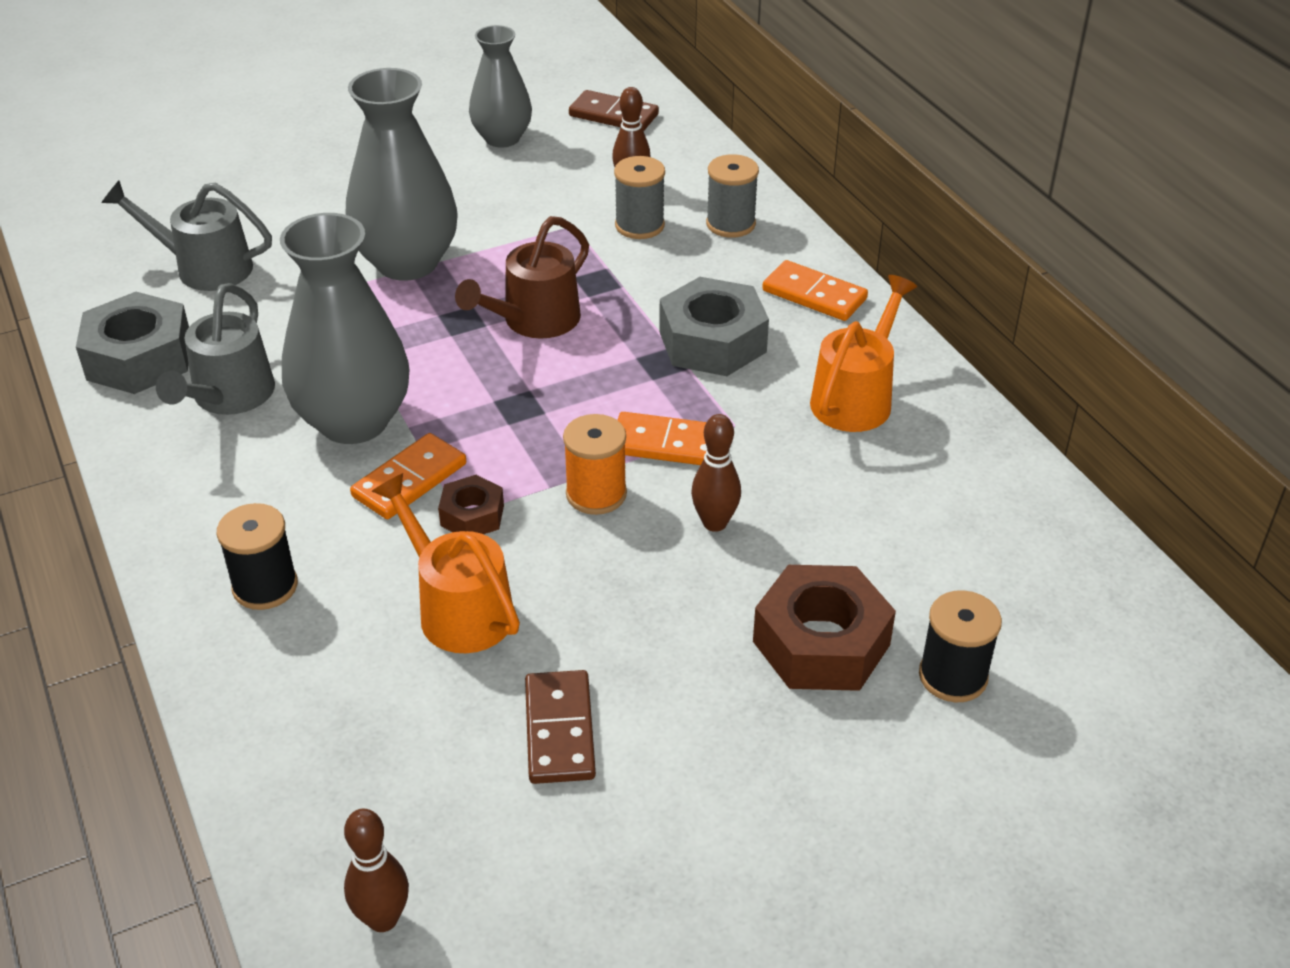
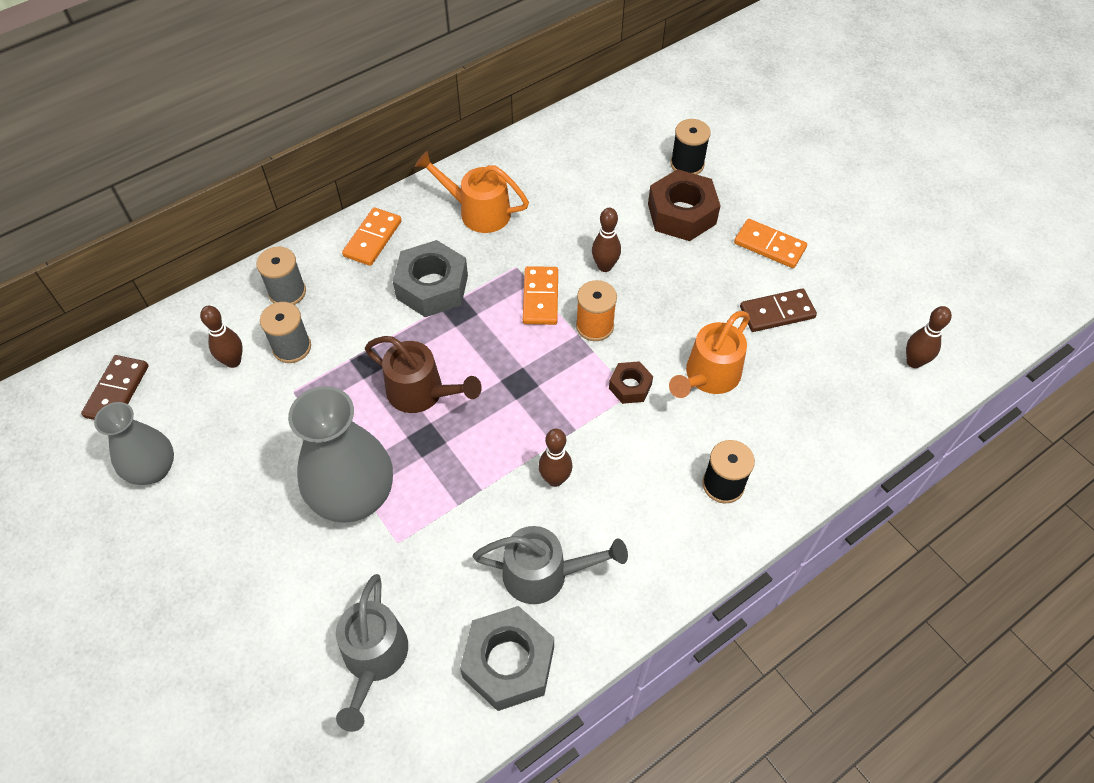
camera: 100 degrees left, 15 degrees up
(354, 421) = (555, 479): grey vase -> brown bowling pin
(409, 480) = (606, 429): orange domino -> orange domino (769, 246)

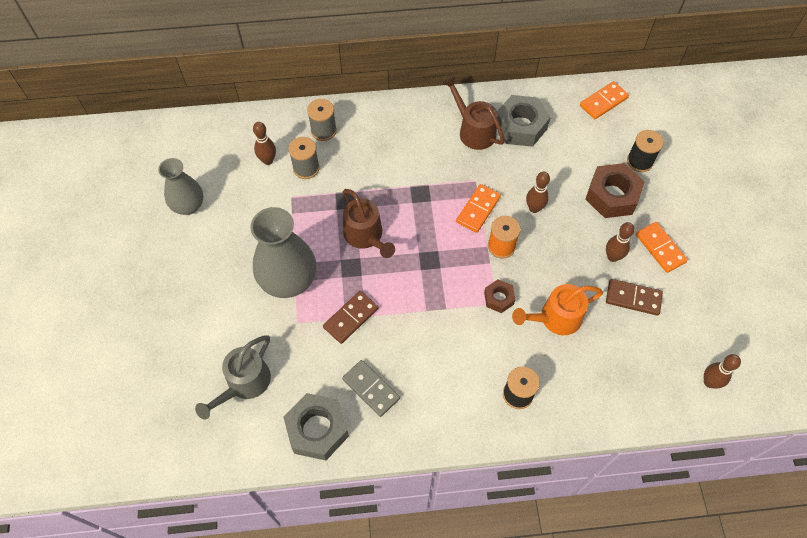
camera: 30 degrees right, 5 degrees up
(117, 391) = (194, 148): brown domino -> brown domino (351, 318)
(373, 239) = (395, 118): orange domino -> orange domino (603, 102)
(432, 287) = (413, 169): grey nut -> grey nut (520, 126)
(477, 211) = (473, 130): orange watering can -> brown watering can
(545, 574) = (370, 389): grey watering can -> grey domino
(555, 479) = (413, 333): brown bowling pin -> brown bowling pin (612, 257)

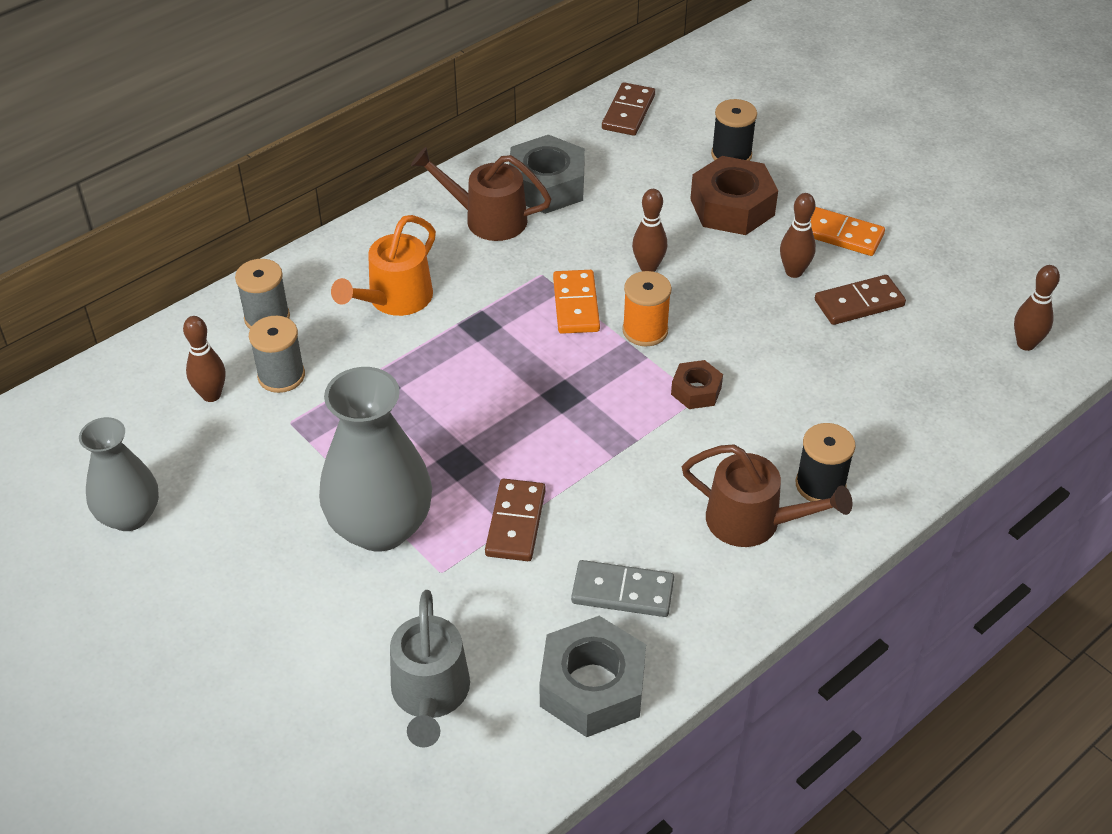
camera: 35 degrees left, 15 degrees down
(366, 236) = (448, 413): brown watering can -> brown watering can (754, 522)
(555, 318) = (787, 375): orange watering can -> orange watering can (394, 300)
(603, 102) = (628, 112): orange domino -> brown domino

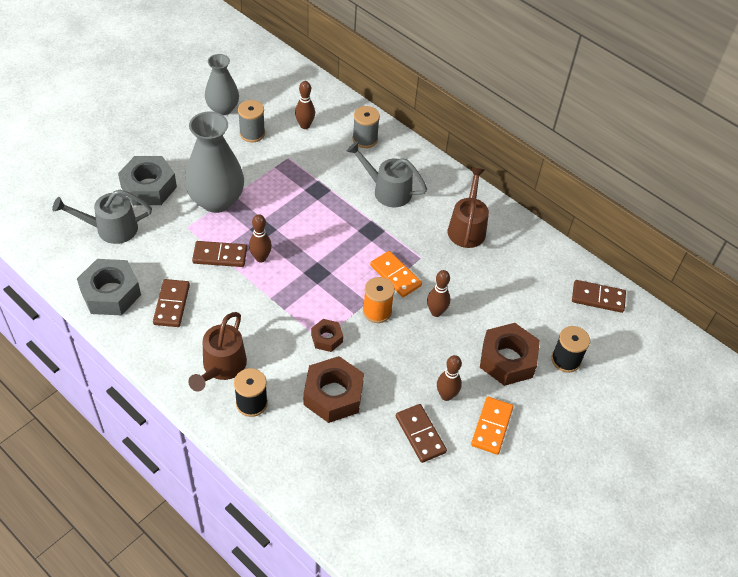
camera: 80 degrees right, 5 degrees up
(281, 376) = (321, 150): grey spool -> grey spool (252, 133)
(394, 300) = (387, 190): orange watering can -> grey watering can
(546, 186) = (506, 256): grey nut -> grey nut (149, 187)
(576, 305) = (395, 275): orange domino -> orange domino turned 60 degrees clockwise
(622, 592) = (171, 304): grey domino -> brown domino
(799, 389) = (333, 395): none -> brown nut
(1025, 344) = (392, 542): brown bowling pin -> brown bowling pin (260, 258)

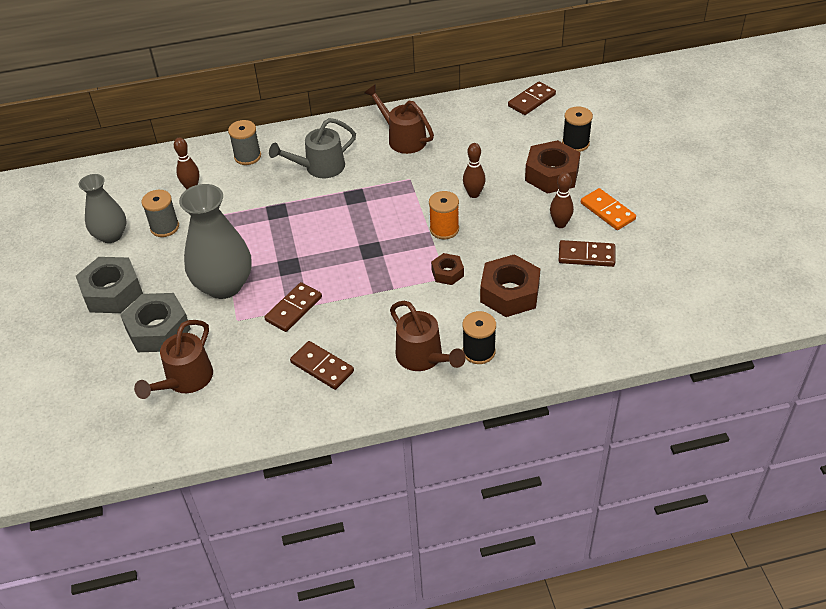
camera: 50 degrees left, 5 degrees down
(110, 229) = (185, 380): grey watering can -> brown watering can
(110, 293) = (268, 410): grey nut -> grey nut (112, 292)
(260, 258) = (321, 281): brown bowling pin -> none
(395, 275) = (416, 202): orange domino -> none

